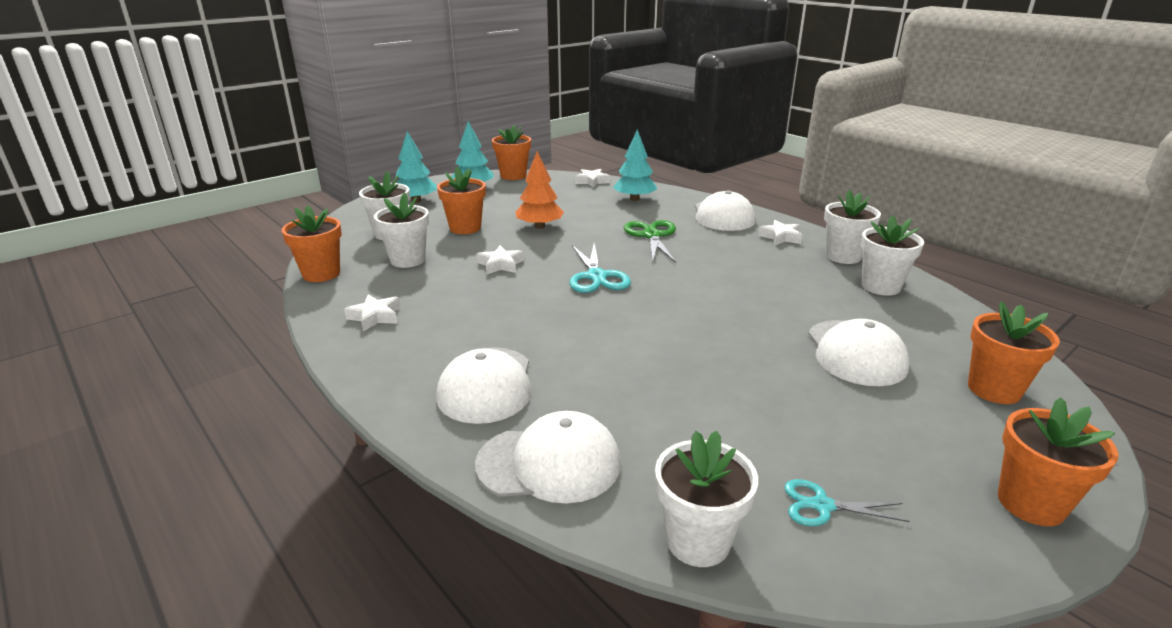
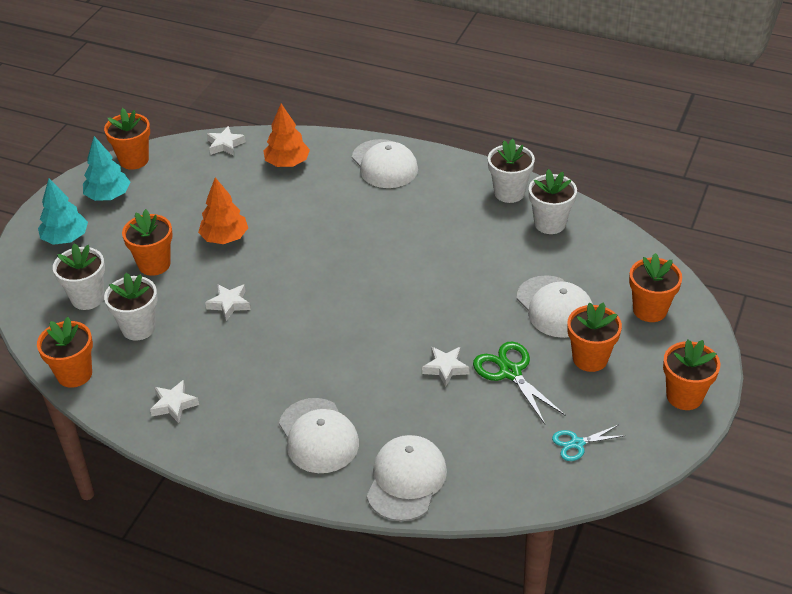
camera: 25 degrees left, 15 degrees up
(549, 463) = (406, 480): white cap -> white cap turned 45 degrees counterclockwise
(597, 277) = (323, 290): turquoise scissors -> none
(634, 199) = (287, 163): turquoise tree -> orange tree
(651, 235) = (336, 217): green scissors -> green scissors (510, 372)
(698, 541) = (521, 494): white flower pot -> none
(781, 237) = (449, 181): white star -> white star (445, 368)
(884, 414) = (590, 358): none -> orange flower pot

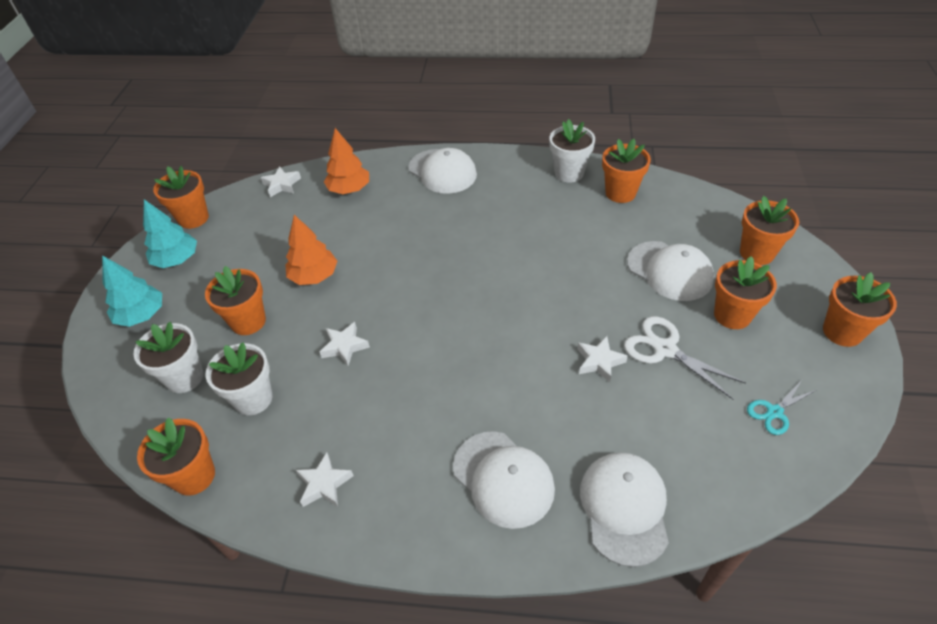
camera: 15 degrees left, 5 degrees up
(510, 372) = (665, 349): green scissors -> white scissors
(550, 223) = (620, 193): white flower pot -> orange flower pot

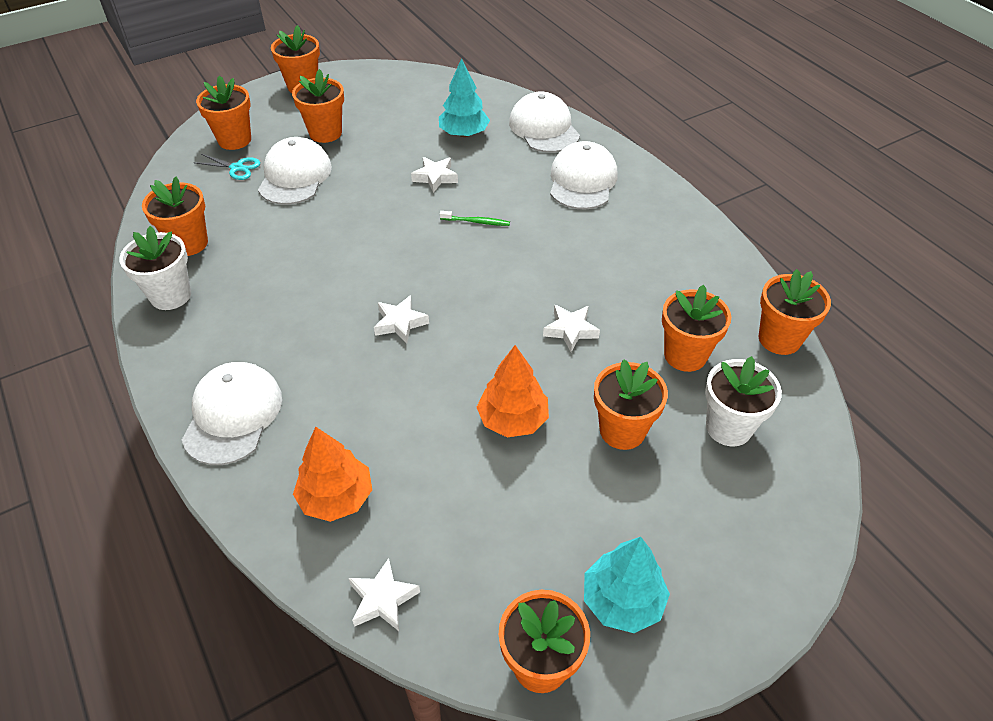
camera: 130 degrees left, 0 degrees up
(142, 315) = (722, 549): turquoise tree -> turquoise tree (464, 134)
(253, 399) = (685, 355): white flower pot -> orange flower pot
(324, 484) = (690, 260): white star -> white star (400, 323)
(512, 358) = (476, 222): none -> green toothbrush
(624, 508) = (544, 128): white cap -> white cap turned 105 degrees clockwise
(665, 349) = (392, 152): white scissors -> none
(774, 412) = (407, 96): turquoise scissors -> turquoise scissors (237, 168)

